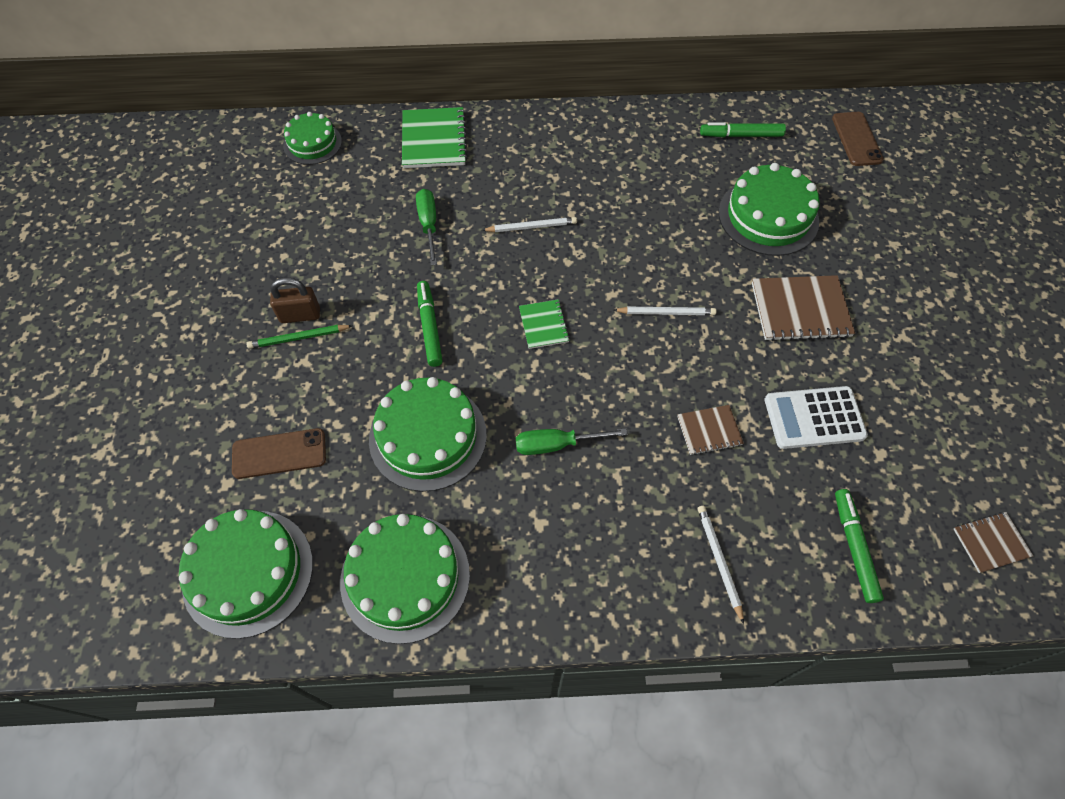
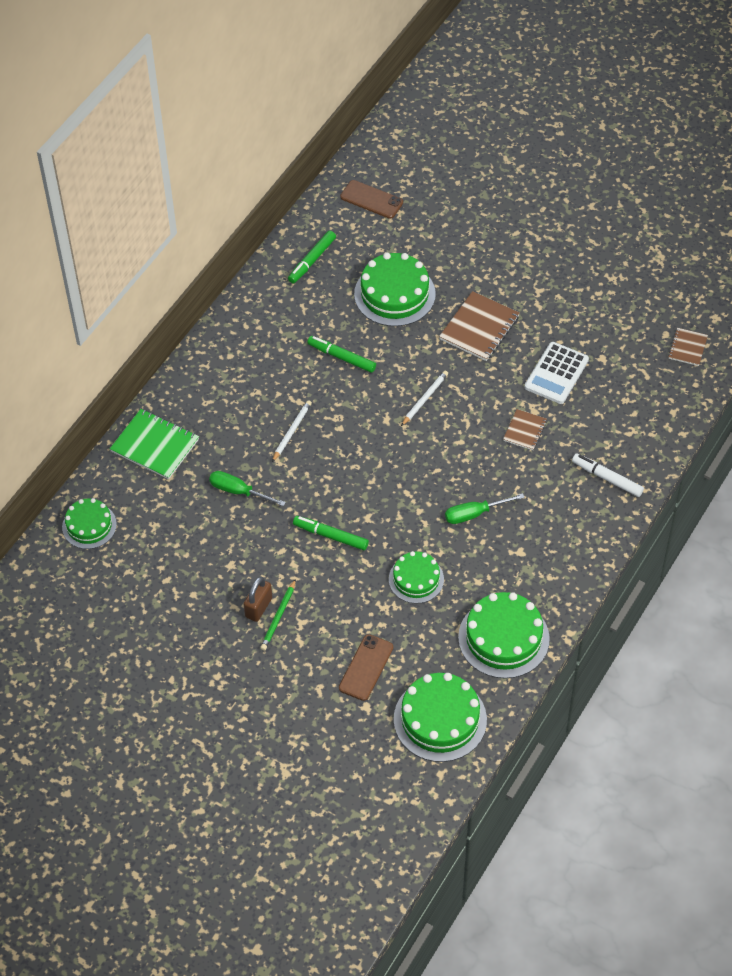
camera: 55 degrees left, 5 degrees down
(428, 436) = (416, 579): green cake -> green cake, size x0.62
(543, 325) = (380, 471): green notebook -> none
(556, 445) = (474, 514): green screwdriver -> green screwdriver turned 45 degrees clockwise
(719, 561) = (607, 478): white pencil -> white marker
(854, 547) = (645, 410): green marker -> green marker (341, 357)

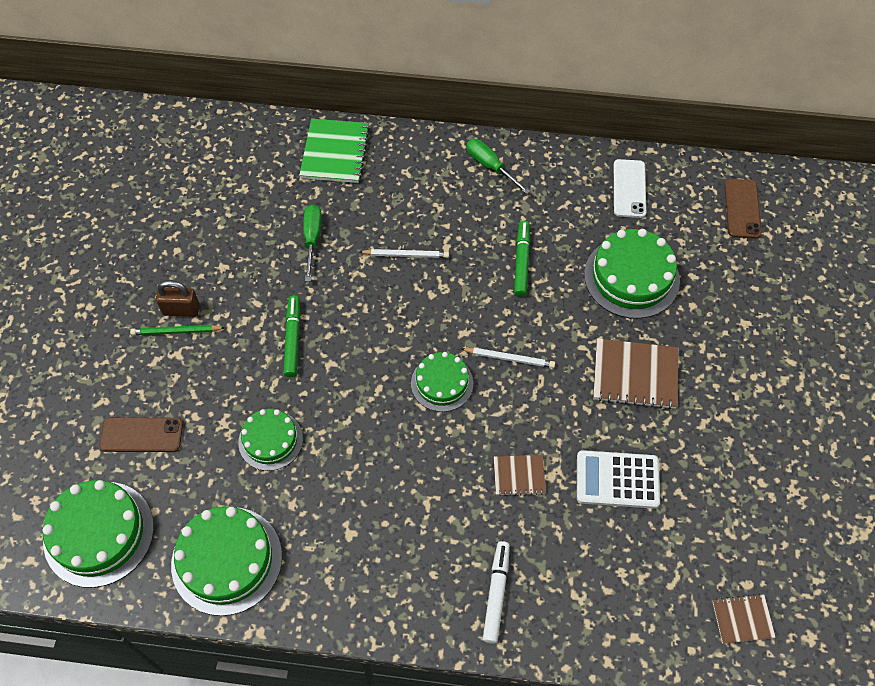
camera: 65 degrees right, 5 degrees up
(89, 526) = (222, 140): green cake -> green cake (442, 383)
(312, 260) = (629, 188): green marker -> white phone
(474, 514) = (380, 466): green screwdriver -> green screwdriver (490, 166)

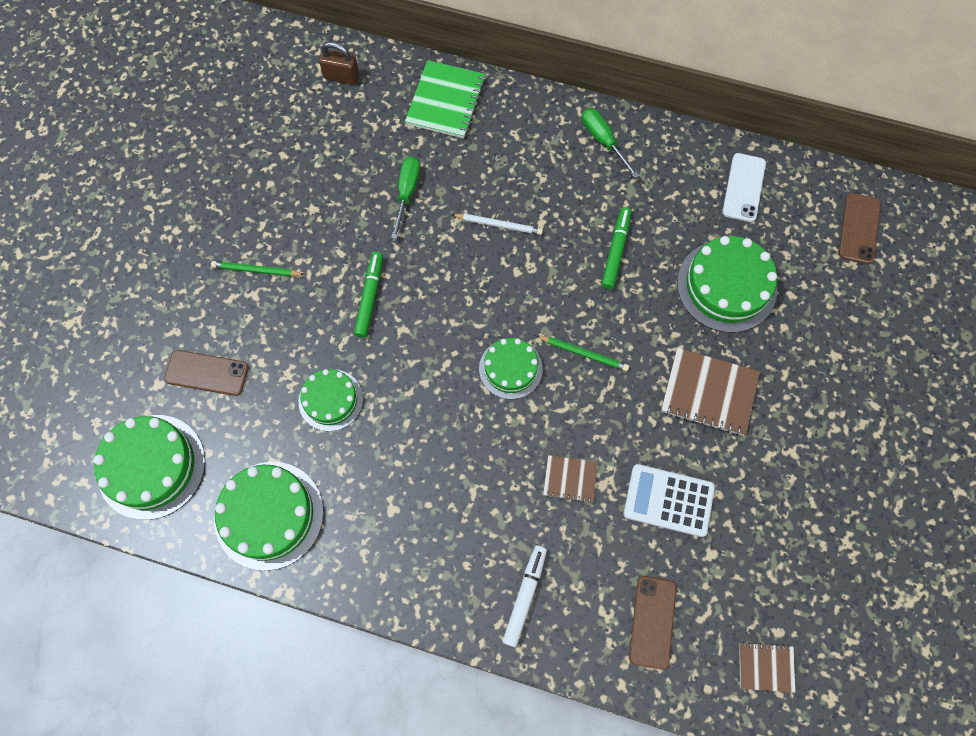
camera: 10 degrees right, 10 degrees up
(181, 310) = (265, 248): brown padlock -> brown padlock (341, 76)
(509, 358) = (583, 353): white pencil -> green pencil
(625, 596) = (652, 622): none -> brown phone

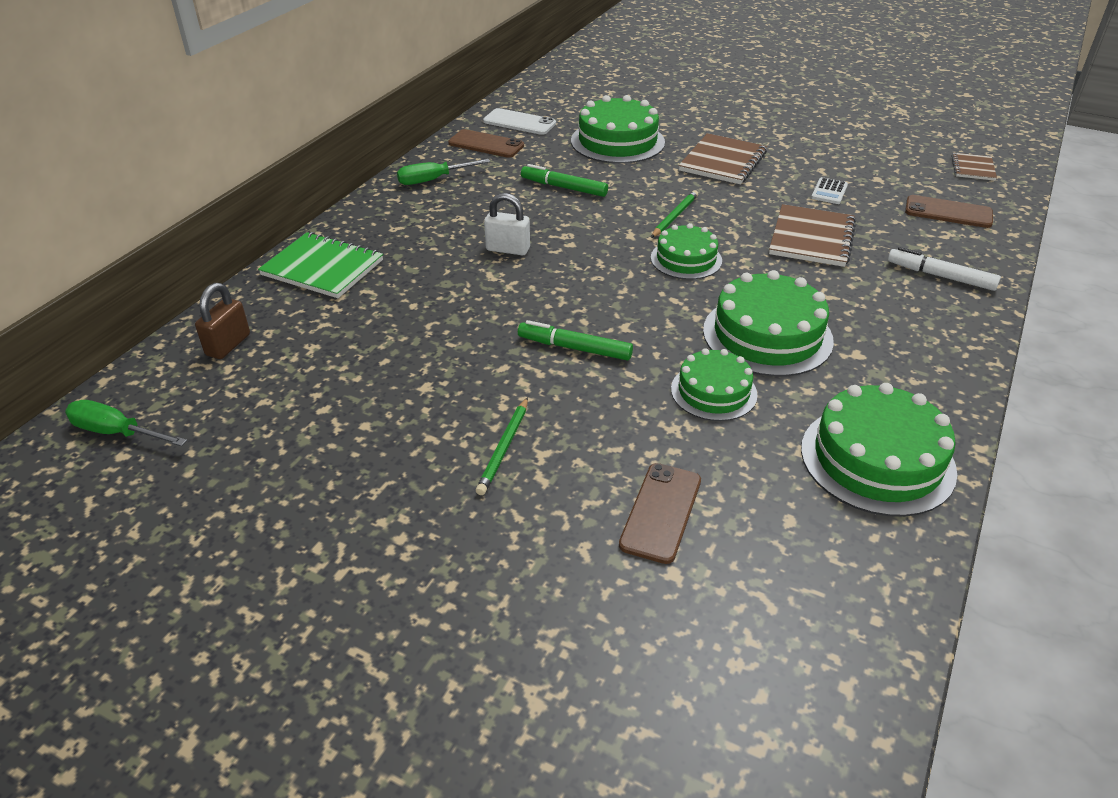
camera: 80 degrees left, 30 degrees down
(151, 466) = (814, 588): green cake -> green cake (767, 335)
(407, 192) = (437, 307): green screwdriver -> green screwdriver (117, 432)
(498, 225) = (508, 249): white pencil -> white padlock
(570, 479) = (811, 238): brown notebook -> brown notebook, size x1.75
(668, 500) = (829, 191): white calculator -> white calculator, size x0.54
(859, 228) = (578, 85): brown phone -> brown phone (486, 144)

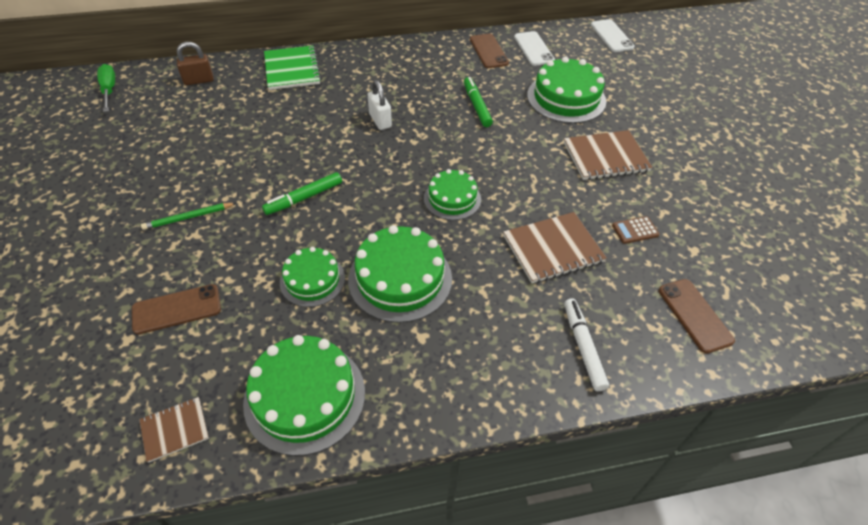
camera: 50 degrees right, 10 degrees up
(433, 180) = (422, 55): green screwdriver -> none
(560, 82) = (611, 36): none -> white phone
(574, 348) = (304, 198): green marker -> green marker turned 105 degrees counterclockwise
(674, 216) = (500, 169): green pencil -> none
(829, 191) = (635, 230): white calculator -> brown calculator
(973, 168) = (799, 304): brown notebook -> brown notebook (175, 430)

